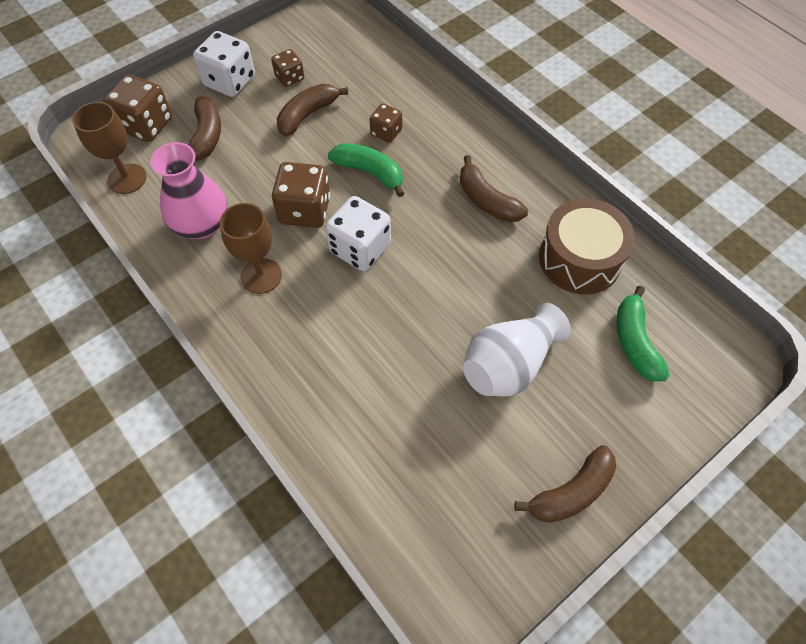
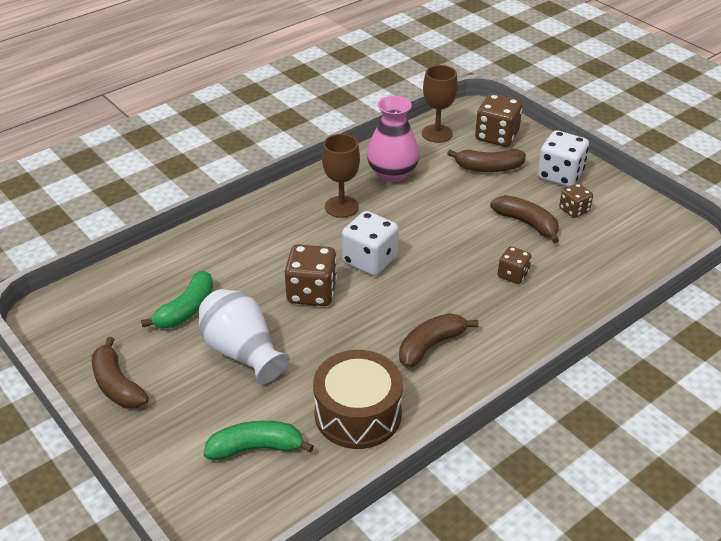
camera: 90 degrees right, 20 degrees down
(305, 210) = (410, 227): brown dice -> brown dice (312, 292)
(370, 172) = (459, 264): green banana -> green banana (186, 309)

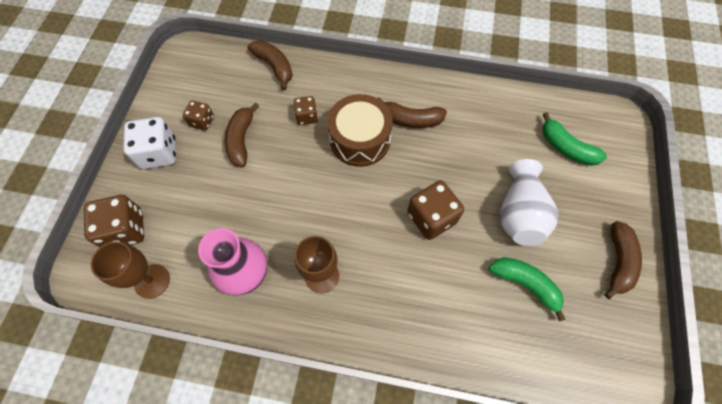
camera: 130 degrees left, 25 degrees up
(186, 309) = (525, 284): green banana -> green banana turned 45 degrees clockwise
(358, 414) = (494, 119): brown drum -> brown drum (360, 139)
(370, 260) = (366, 207): white dice -> none
(488, 168) = (183, 206): brown banana -> brown banana (274, 66)

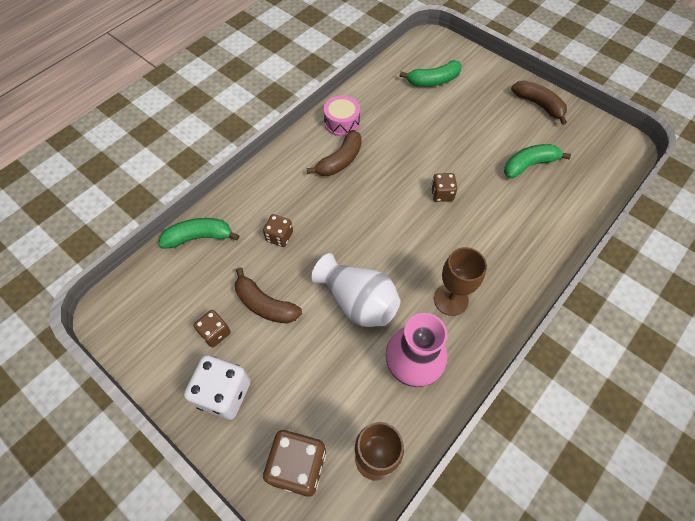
camera: 60 degrees left, 5 degrees down
(274, 66) = (199, 237): brown banana -> green banana
(360, 139) = (334, 207): brown drum -> none
(431, 218) = (442, 194): brown dice -> brown dice, size x0.58
(453, 99) = (342, 122): none -> pink drum
(519, 213) = (471, 137): white vase -> white vase (357, 301)

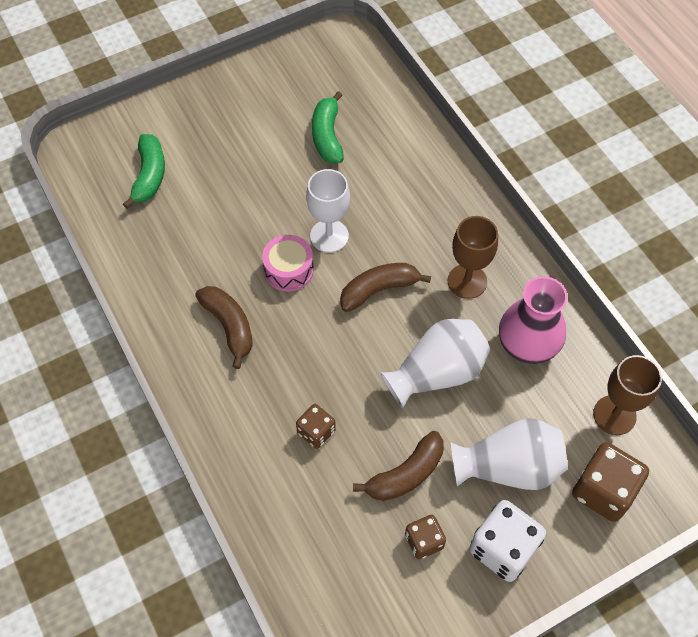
camera: 70 degrees left, 0 degrees up
(199, 237) = (277, 531): green banana -> none
(295, 379) = (508, 467): none -> white vase
(342, 122) = (166, 304): pink drum -> pink drum (288, 270)
(442, 194) = (329, 236): brown dice -> white goblet
(539, 105) = (246, 87): brown banana -> brown banana (379, 290)

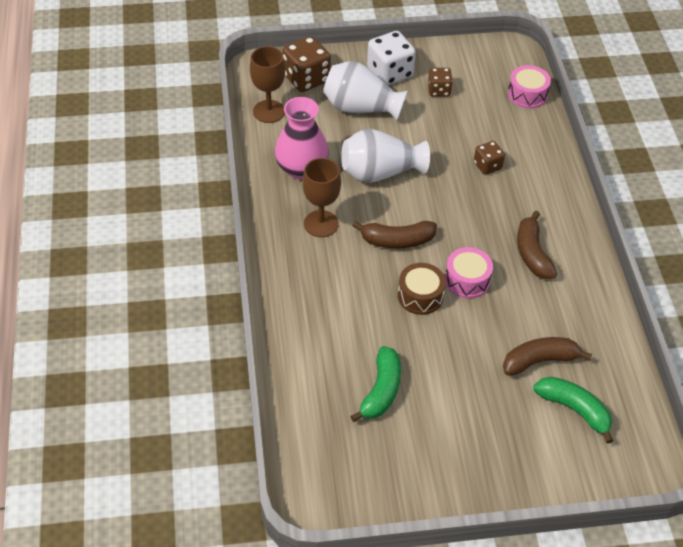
camera: 160 degrees left, 10 degrees down
(149, 176) = (574, 409): green banana -> green banana turned 105 degrees clockwise
(302, 583) = (527, 94): none -> pink drum
(329, 236) = (420, 296): white goblet -> brown drum
(406, 474) = (434, 125): brown banana -> brown banana (540, 361)

